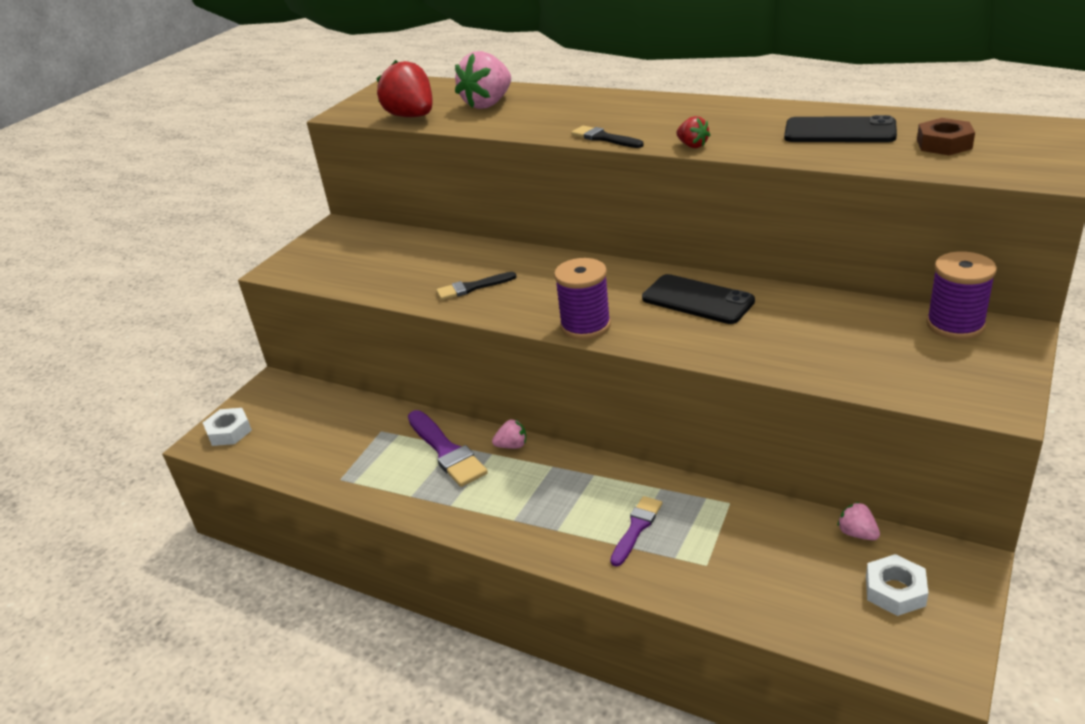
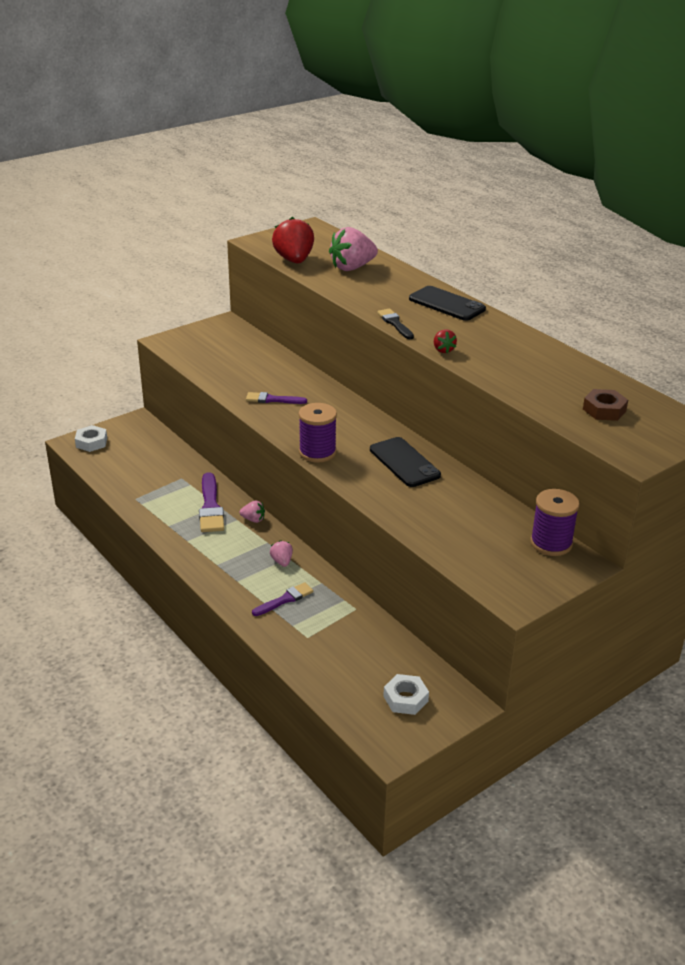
camera: 20 degrees right, 0 degrees up
(472, 287) = (272, 399): black brush -> purple brush
(839, 131) = (550, 375): black phone -> black phone (446, 304)
(857, 533) = (416, 659): pink strawberry -> pink strawberry (282, 561)

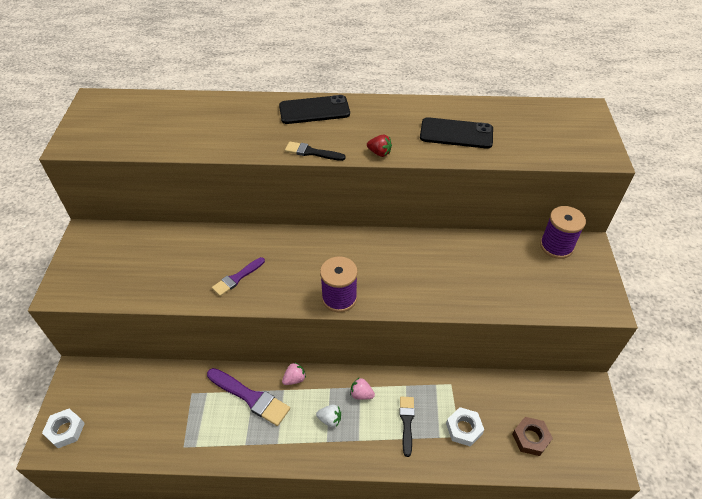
camera: 50 degrees left, 15 degrees up
(238, 556) = (330, 419): none -> white strawberry
(285, 599) = (407, 422): purple brush -> black brush
(294, 260) = (137, 143): red strawberry -> none
(352, 267) = (195, 120): pink strawberry -> none
(404, 462) = (400, 257): black phone -> black phone (456, 134)
(405, 699) = (564, 419): white nut -> white nut (464, 428)
(604, 410) = (534, 132): brown nut -> brown nut (530, 438)

